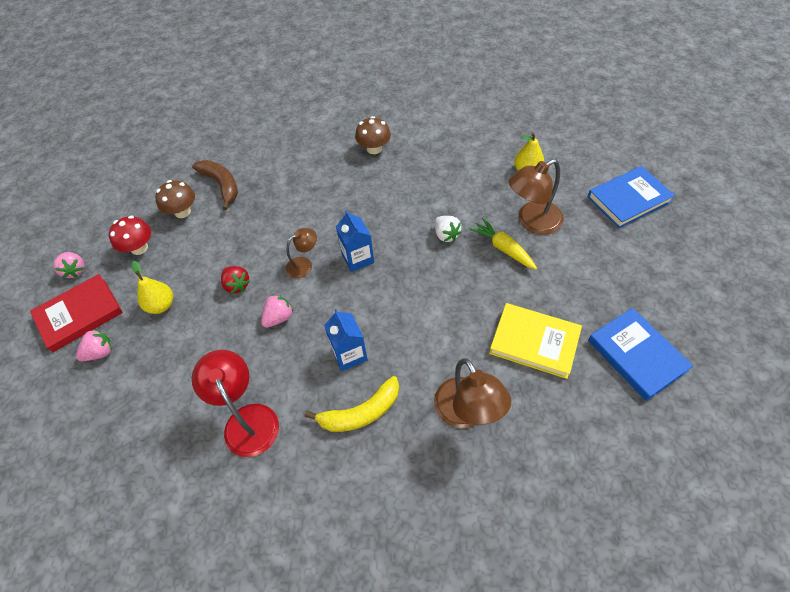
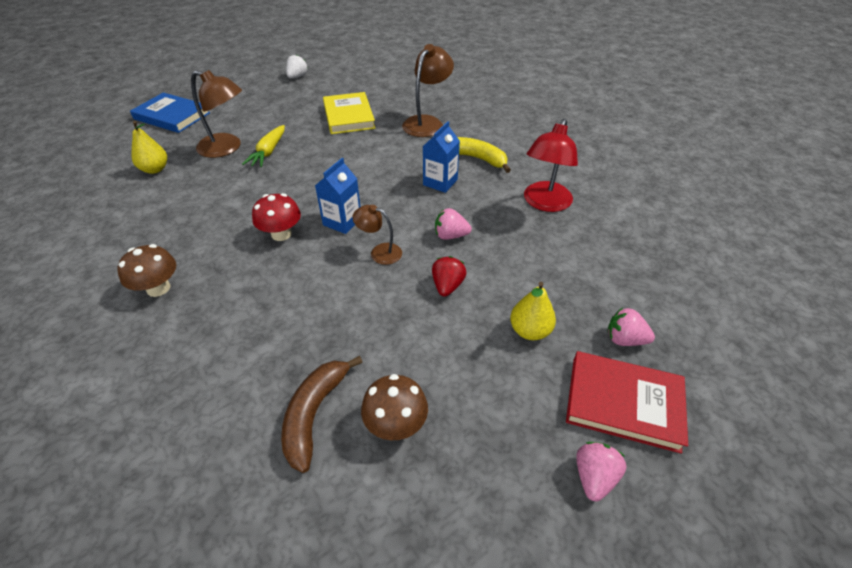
camera: 130 degrees left, 10 degrees down
(139, 248) = (491, 425): red mushroom -> red mushroom (281, 234)
(446, 235) = (273, 184): white strawberry -> white strawberry (297, 77)
(636, 355) = (325, 85): blue book -> none

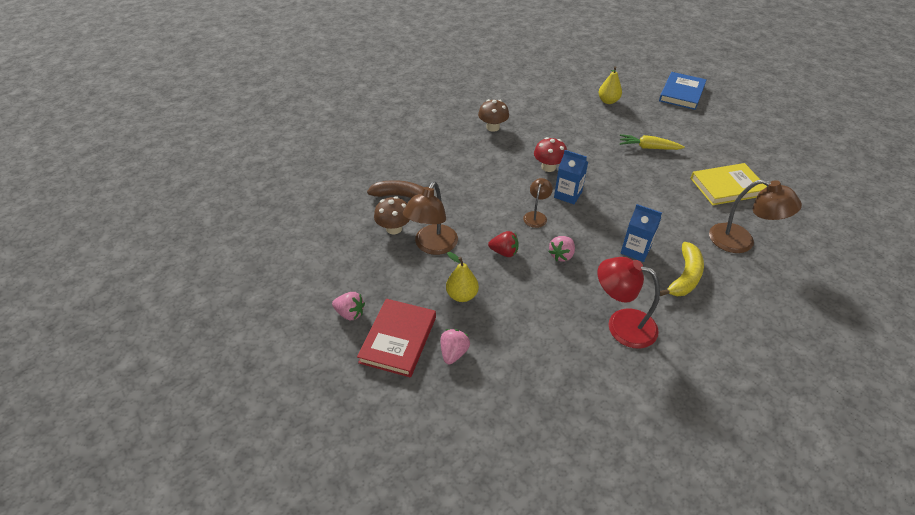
camera: 90 degrees right, 0 degrees up
(227, 148) = (646, 127): brown lamp -> brown lamp (432, 246)
(297, 77) = (789, 147): white strawberry -> none
(450, 236) = (561, 255): pink strawberry -> pink strawberry turned 150 degrees counterclockwise

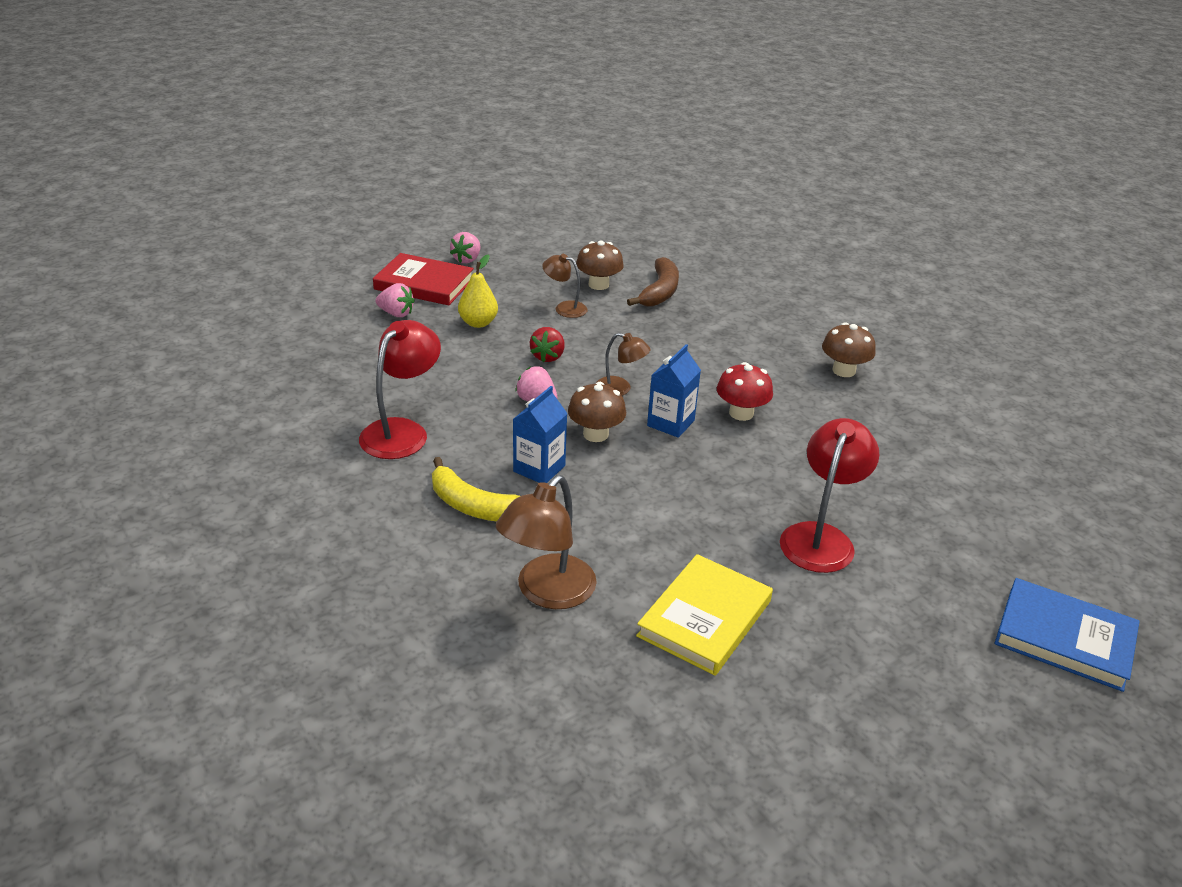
camera: 90 degrees right, 10 degrees down
(432, 246) = (564, 308): brown lamp -> brown lamp, size x0.58
(590, 226) = (595, 434): none -> brown mushroom
(608, 101) = (980, 513): yellow pear -> none
(648, 148) = (821, 537): yellow carrot -> red lamp
(727, 187) = (705, 618): yellow book -> yellow book turned 45 degrees clockwise

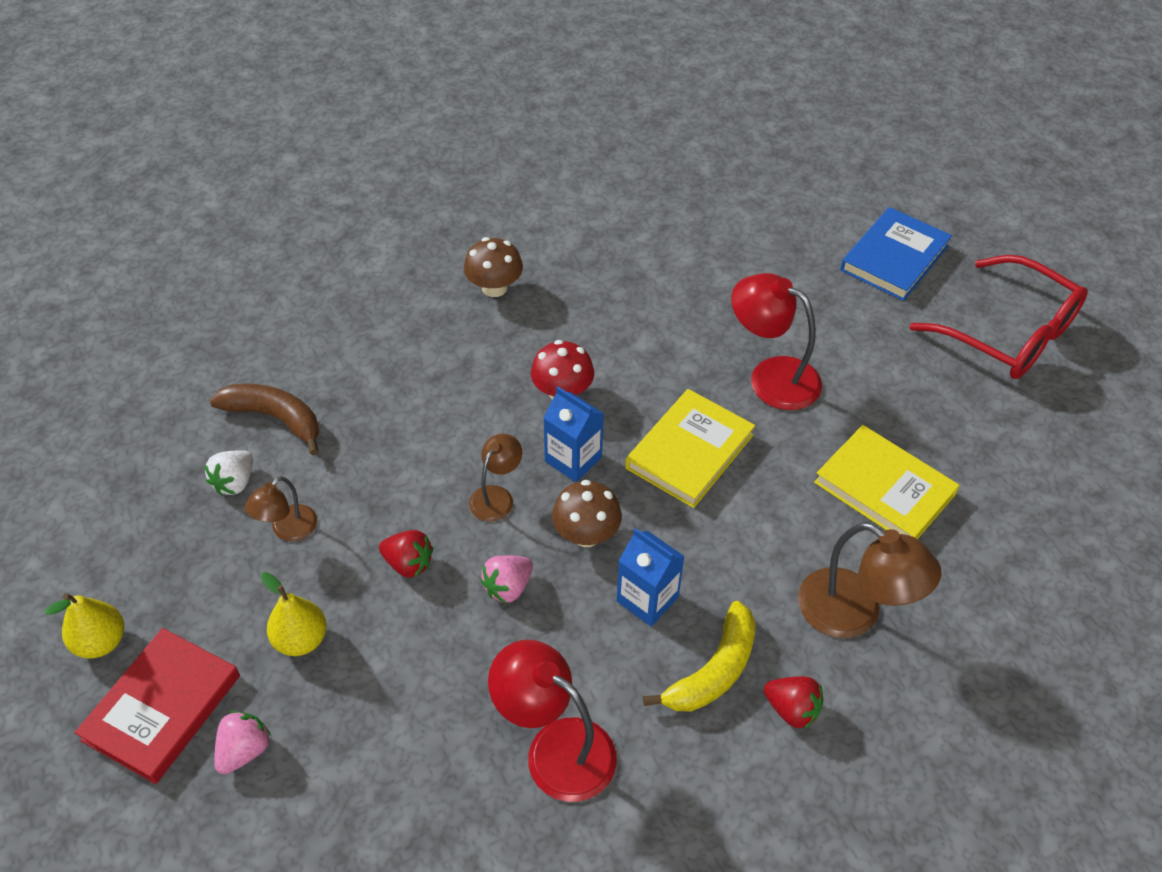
camera: 80 degrees left, 15 degrees up
(442, 552) = (792, 709): none -> red strawberry
(467, 259) = (101, 642): pink strawberry -> yellow pear
(598, 285) = (235, 482): brown mushroom -> white strawberry
(703, 486) = (689, 451): none -> yellow book
(997, 745) = (1009, 333): none -> red glasses

